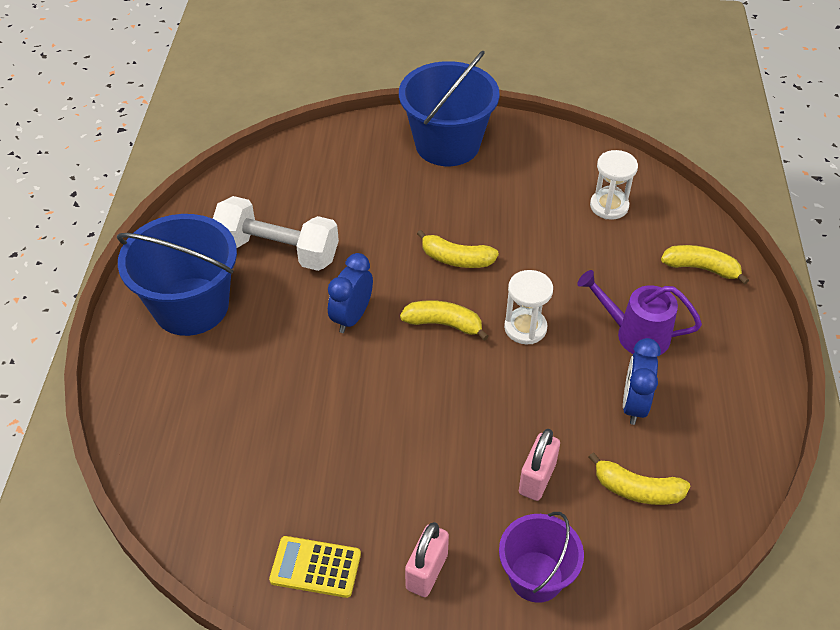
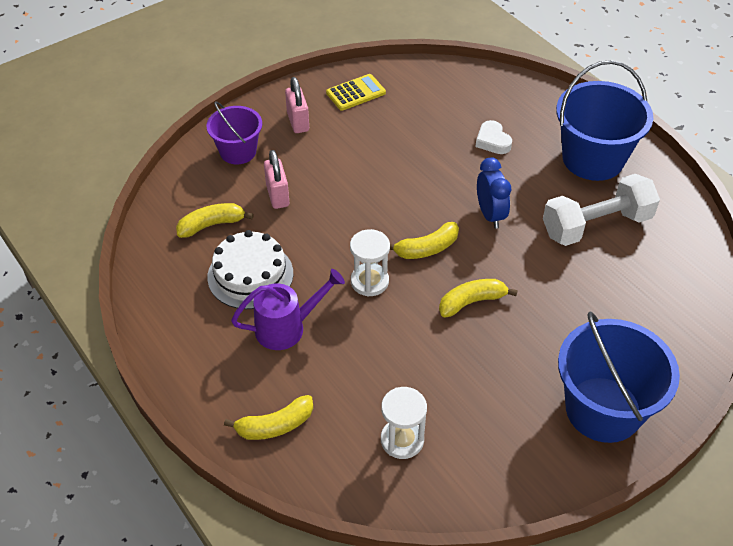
camera: 140 degrees right, 0 degrees up
(251, 389) = (492, 141): none -> white heart
(634, 405) = (250, 275): blue clock -> white cake

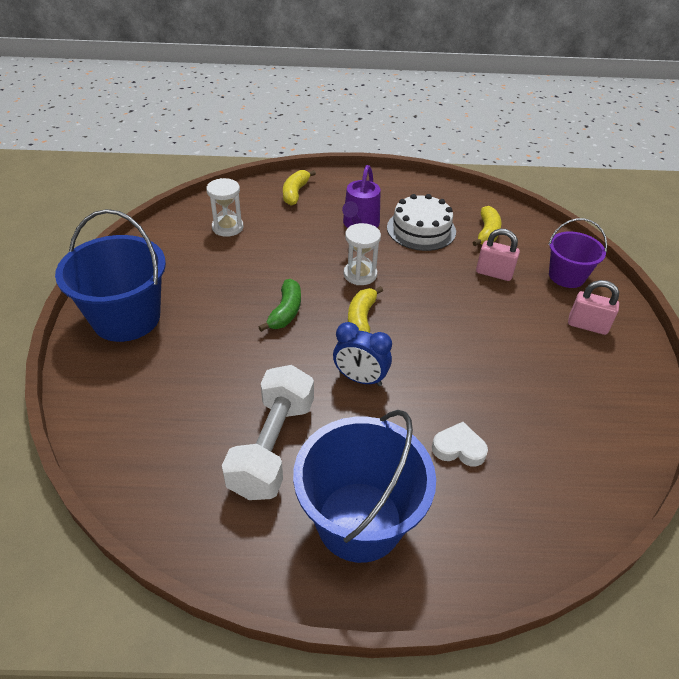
camera: 125 degrees right, 5 degrees down
(356, 93) = (613, 386): yellow calculator -> none
(472, 302) = (285, 312): yellow banana -> green banana

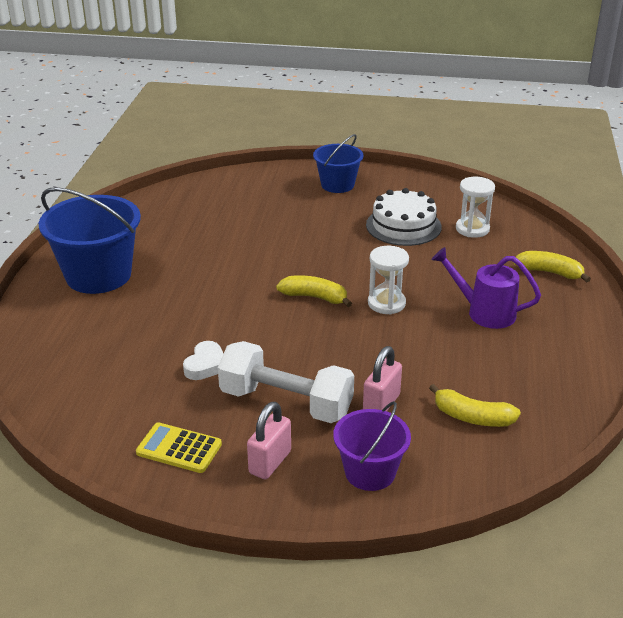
camera: 100 degrees right, 10 degrees down
(126, 318) = (337, 185): blue bucket -> blue bucket, size x0.60
(272, 446) = (180, 244): white dumbbell -> white dumbbell (286, 402)
(285, 312) = (332, 256): green banana -> none
(360, 379) = (235, 289): blue clock -> none
(421, 229) = (477, 359): white cake -> white cake (403, 226)
(458, 448) = (138, 330): white heart -> white heart (206, 365)
(605, 381) = (179, 448): none -> yellow calculator

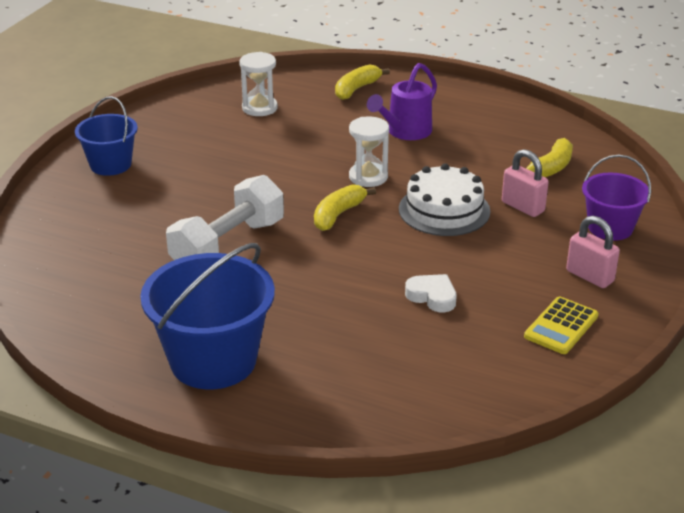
camera: 75 degrees left, 0 degrees up
(286, 402) = (507, 256): white dumbbell -> white dumbbell (228, 245)
(403, 226) = (229, 142): white cake -> white cake (444, 210)

